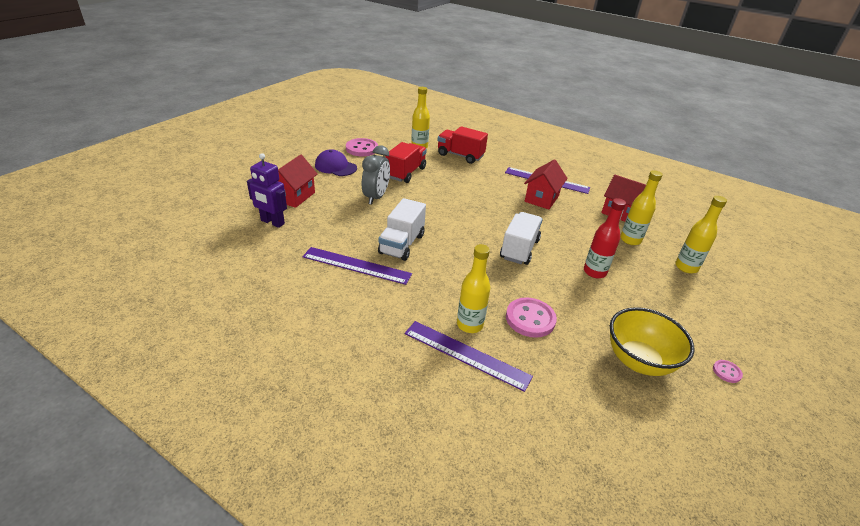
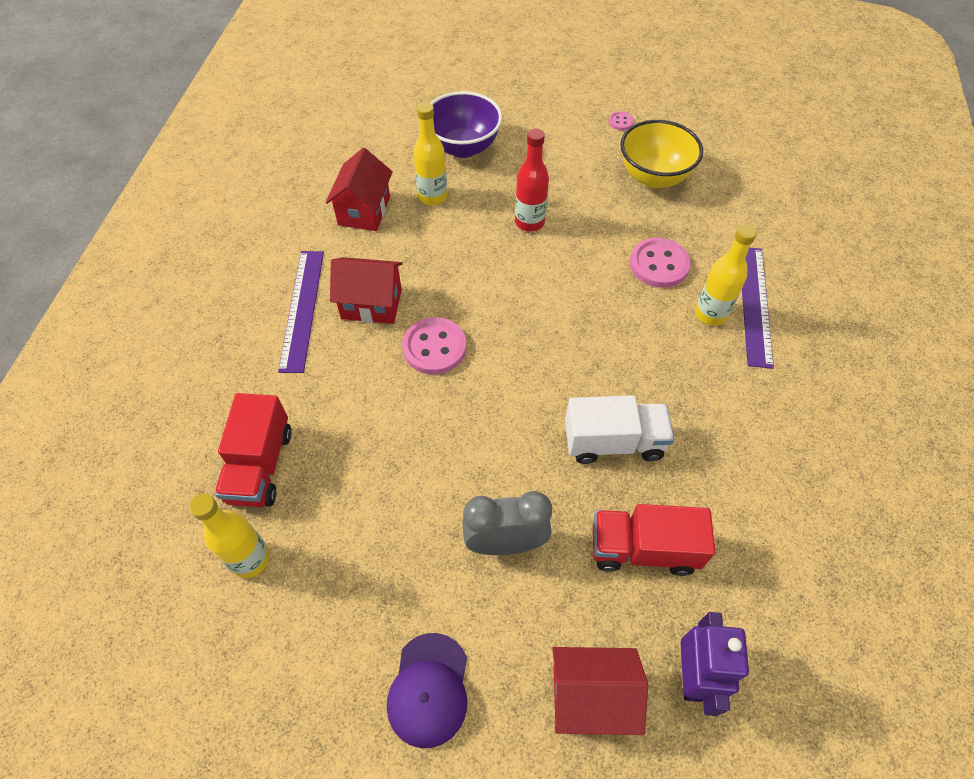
camera: 110 degrees left, 20 degrees up
(356, 265) = (701, 477): purple ruler -> none
(362, 149) = (313, 681): pink button -> pink button (434, 347)
(406, 173) = (385, 534): red truck -> red truck (643, 549)
(519, 249) = (530, 302): white truck -> none
(686, 267) = (463, 147): yellow bottle -> purple bowl

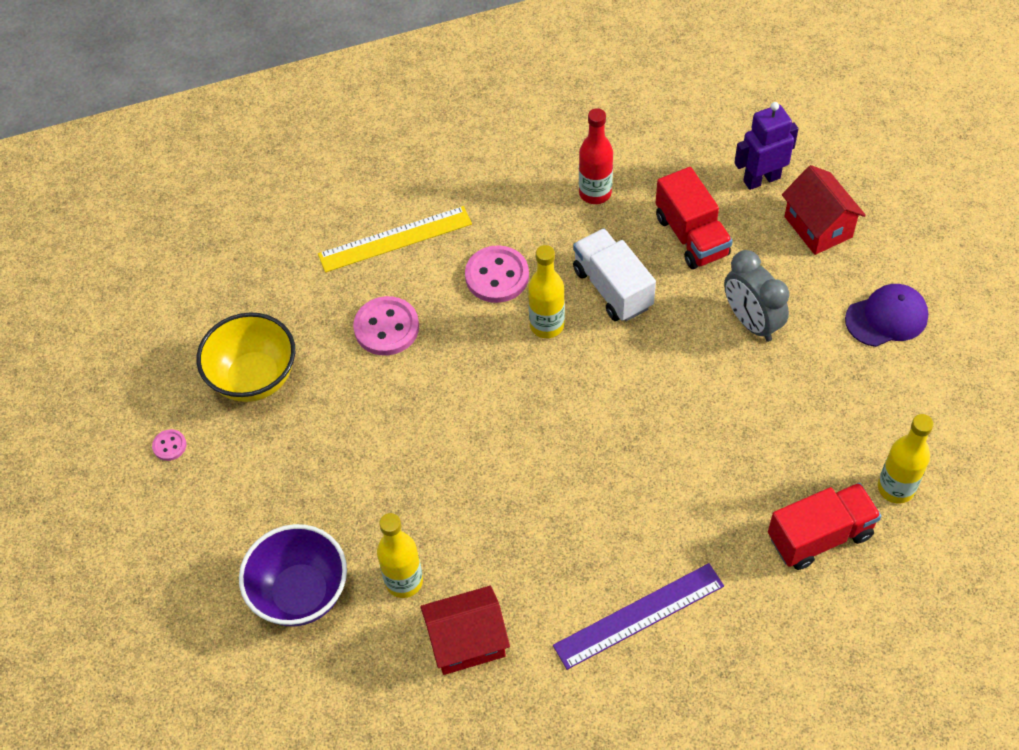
camera: 115 degrees left, 0 degrees up
(371, 304) = (591, 553): red house -> none
(434, 347) = (606, 467): pink button -> pink button (497, 276)
(529, 222) = (390, 464): red bottle -> red bottle (595, 193)
(710, 314) = (427, 267): yellow bottle -> yellow bottle (547, 325)
(754, 304) = (395, 239): purple ruler -> yellow ruler

